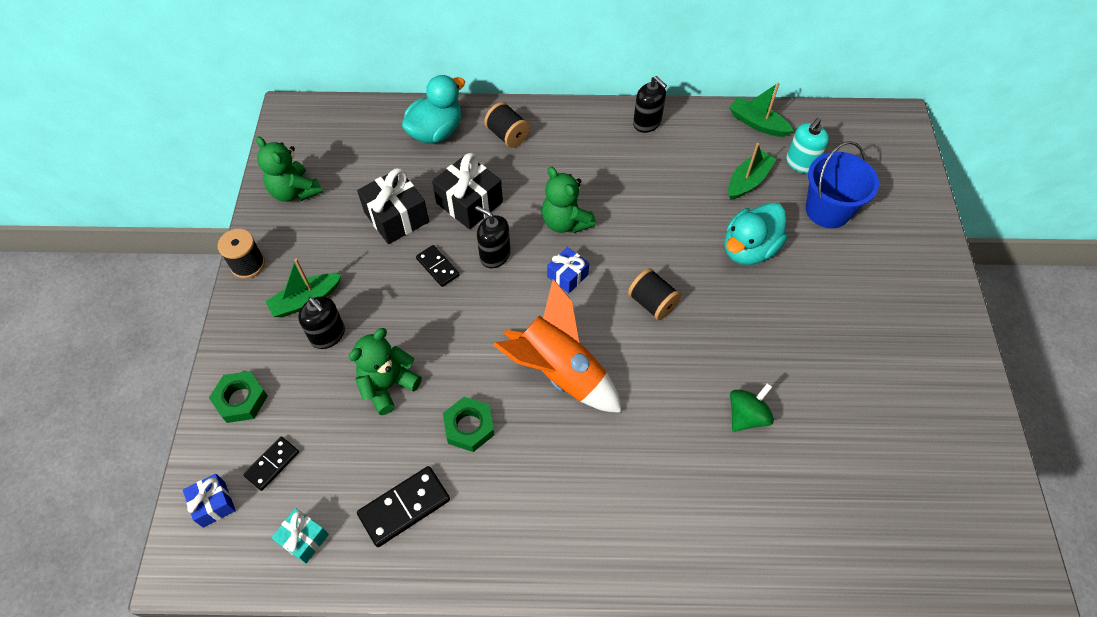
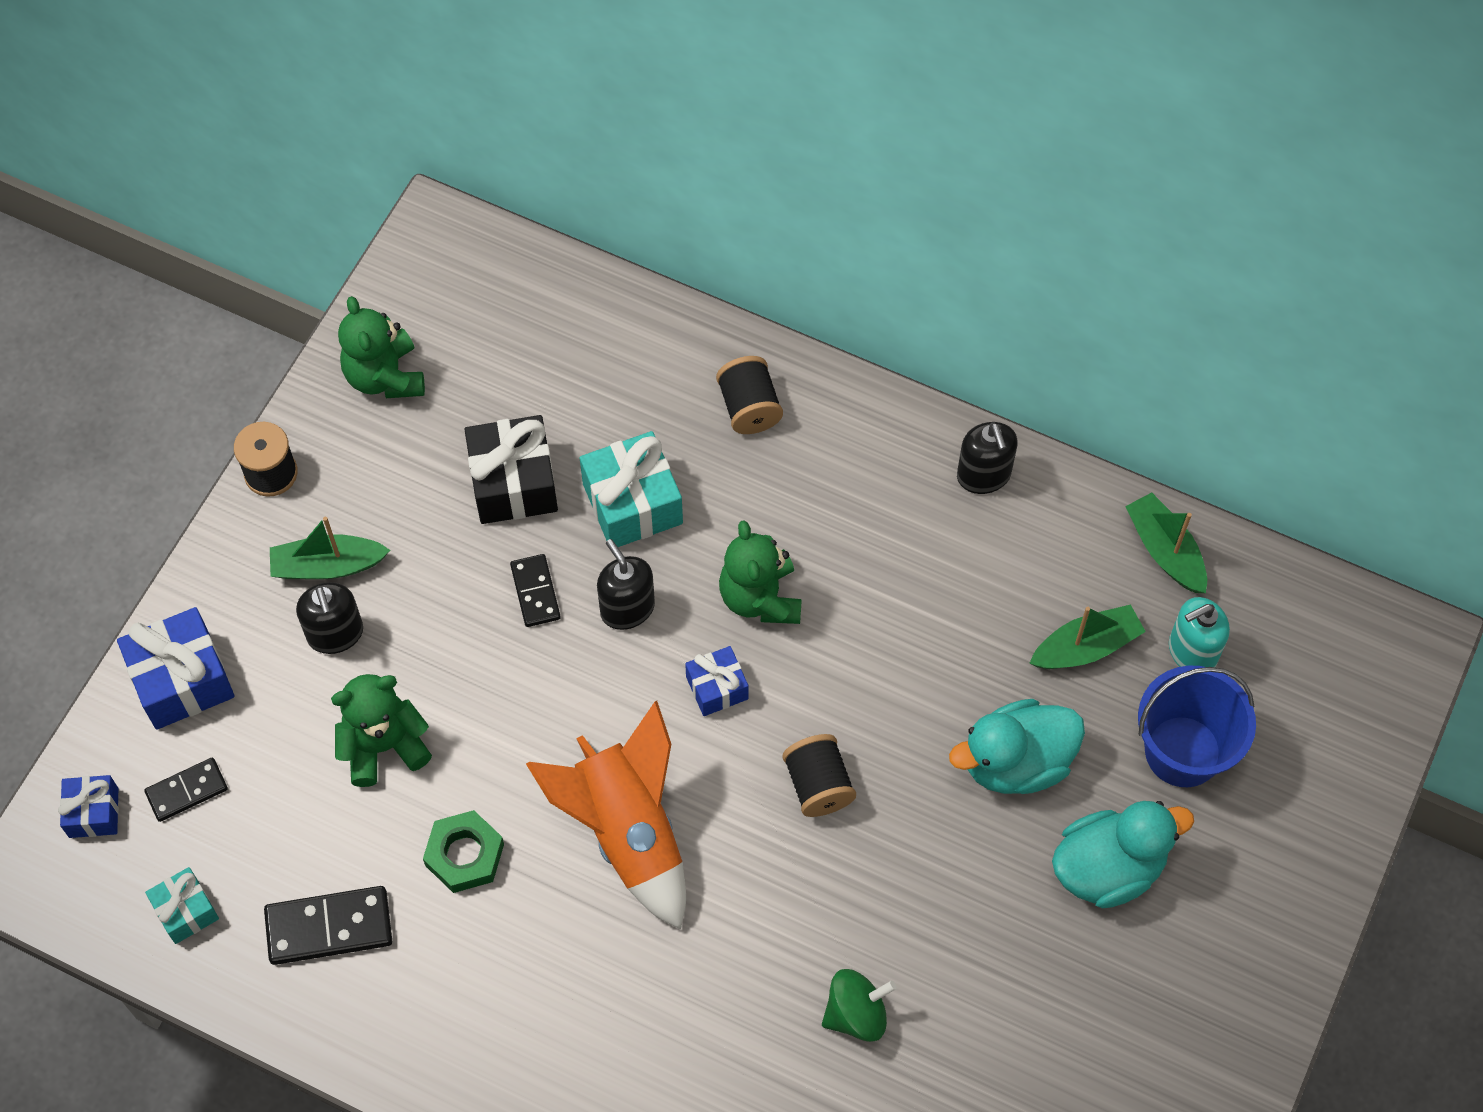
camera: 25 degrees right, 5 degrees up
(241, 399) = (182, 680): green nut -> blue gift
(436, 132) = (641, 356): turquoise duck -> turquoise duck (1108, 868)
(469, 203) = (632, 503): black gift -> turquoise gift

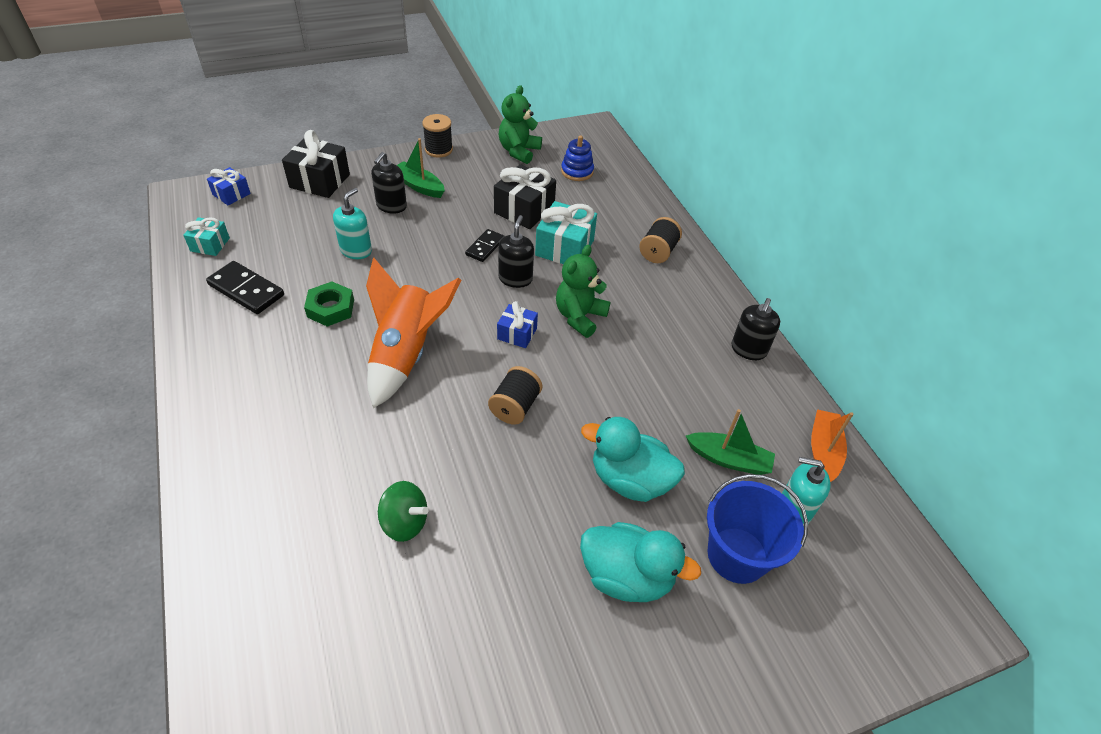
camera: 40 degrees right, 15 degrees down
(182, 680) = (320, 181): blue gift -> black gift
(187, 791) = (269, 211): black domino -> none
(383, 746) = (356, 250): green teddy bear -> turquoise soap dispenser
(505, 347) = (577, 171): none -> blue stacking toy
(1165, 550) = (823, 451): green boat -> orange boat

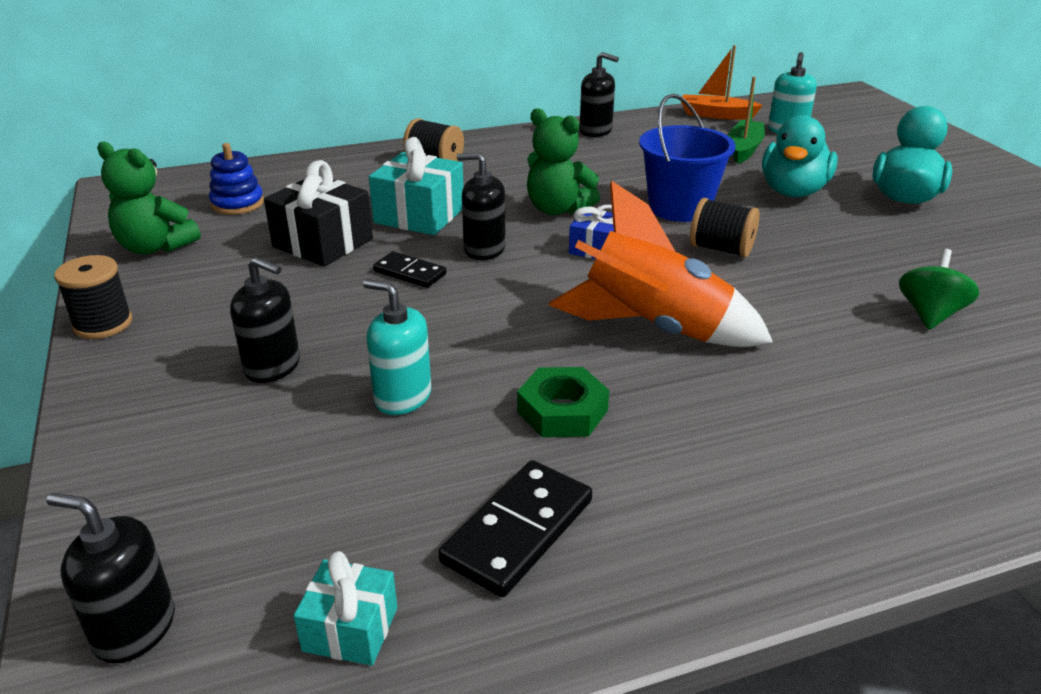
camera: 85 degrees left, 15 degrees down
(231, 194) = (135, 629): blue gift -> black soap dispenser
(320, 181) = (143, 471): black gift -> none
(419, 186) = (218, 340): green boat -> none
(737, 555) = (848, 154): blue bucket -> blue bucket (679, 208)

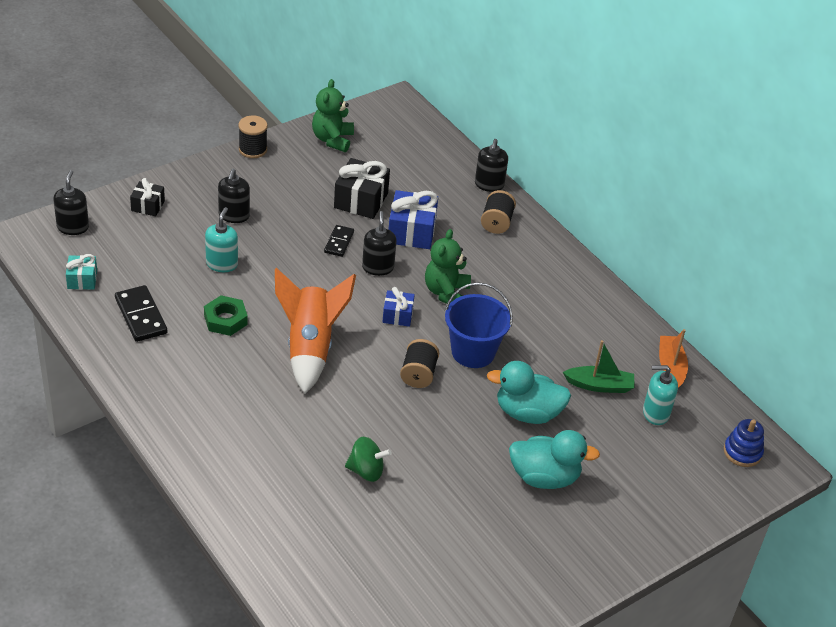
camera: 70 degrees right, 10 degrees up
(156, 479) = (148, 206): none -> black gift
(237, 203) = (396, 153): blue stacking toy -> blue stacking toy (742, 452)
(419, 215) = (411, 232): turquoise gift -> blue gift
(518, 531) = (140, 316): black domino -> black domino turned 45 degrees clockwise
(596, 131) = (596, 297): black soap dispenser -> black soap dispenser (489, 185)

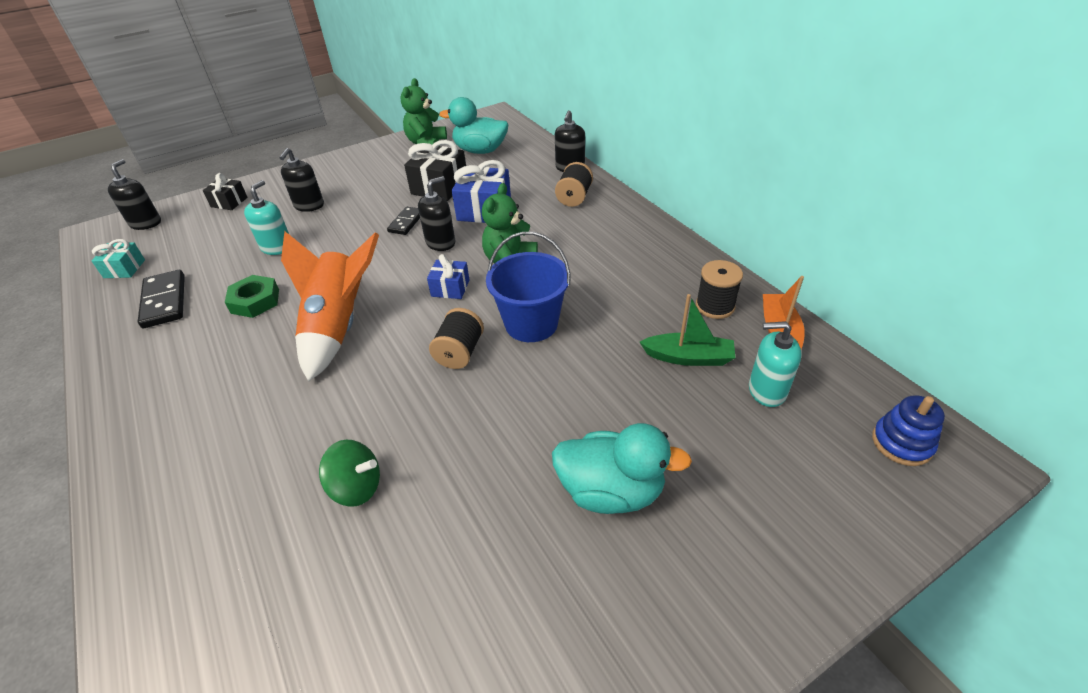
camera: 10 degrees right, 0 degrees up
(253, 149) = (350, 155): black spool -> black spool (715, 306)
(378, 267) = (440, 243): black soap dispenser -> black soap dispenser turned 45 degrees clockwise
(527, 413) = (592, 396): turquoise duck -> turquoise duck (480, 150)

